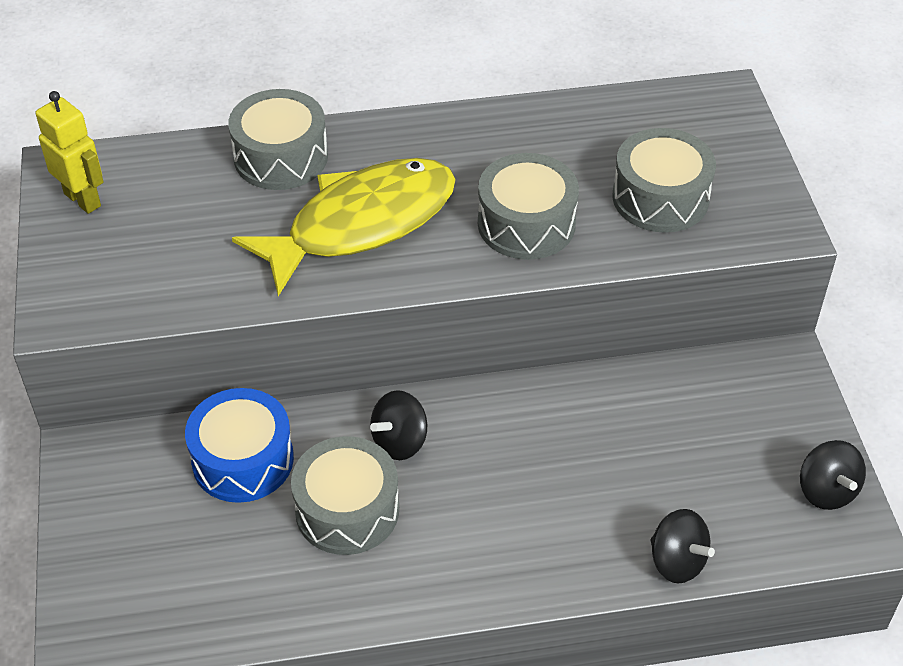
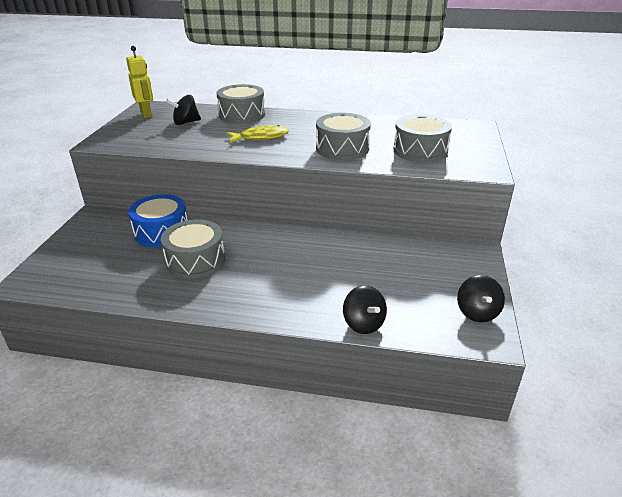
camera: 20 degrees right, 15 degrees down
(362, 224) = (261, 137): yellow fish -> yellow fish, size x0.51
(400, 441) = (242, 240): black spinning top -> black spinning top (186, 122)

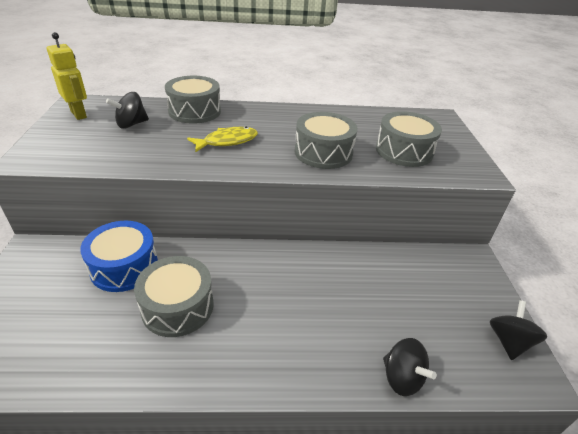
camera: 15 degrees left, 5 degrees up
(477, 312) = (509, 341): black spinning top -> black spinning top turned 150 degrees counterclockwise

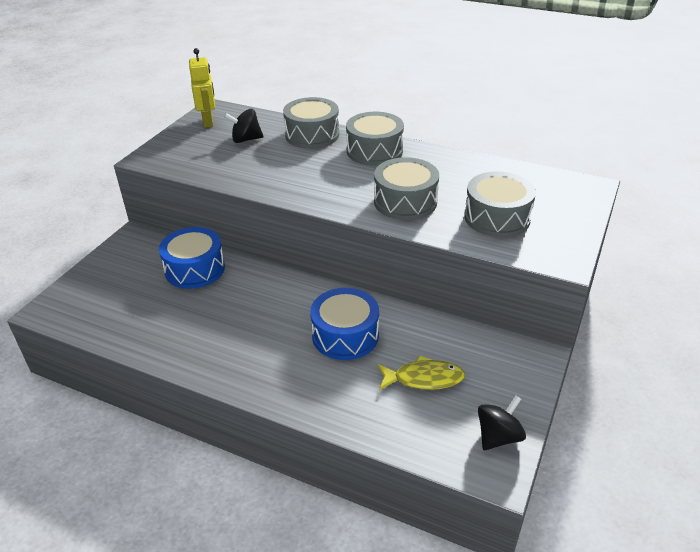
camera: 30 degrees right, 0 degrees up
(177, 306) = (217, 312): grey drum -> grey drum (374, 151)
(227, 141) = (320, 172): yellow fish -> yellow fish (424, 378)
(319, 290) = (345, 335): none -> blue drum
(402, 378) = (364, 425): black spinning top -> none

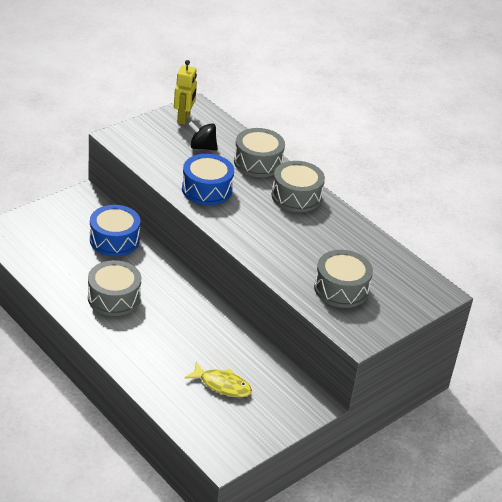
camera: 20 degrees right, 0 degrees up
(345, 335) = (190, 333): blue drum -> blue drum (207, 189)
(405, 202) = (283, 249): grey drum -> grey drum (114, 298)
(498, 437) = (242, 440): black spinning top -> none

